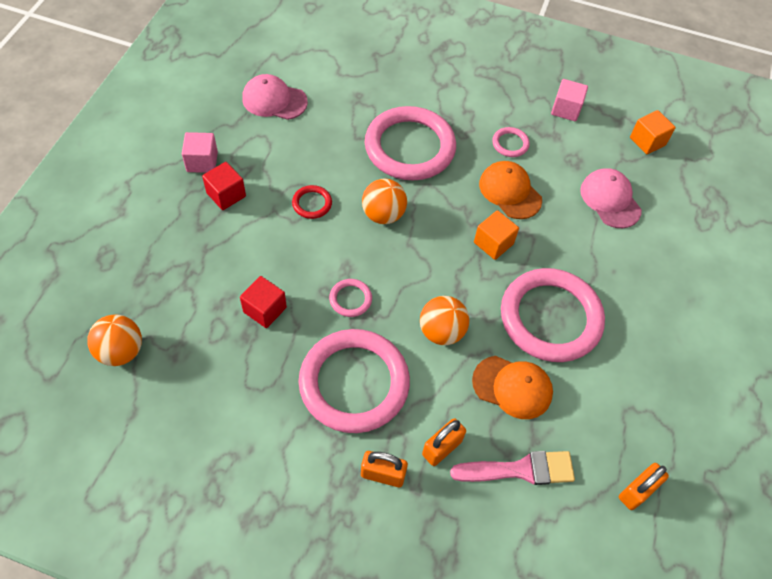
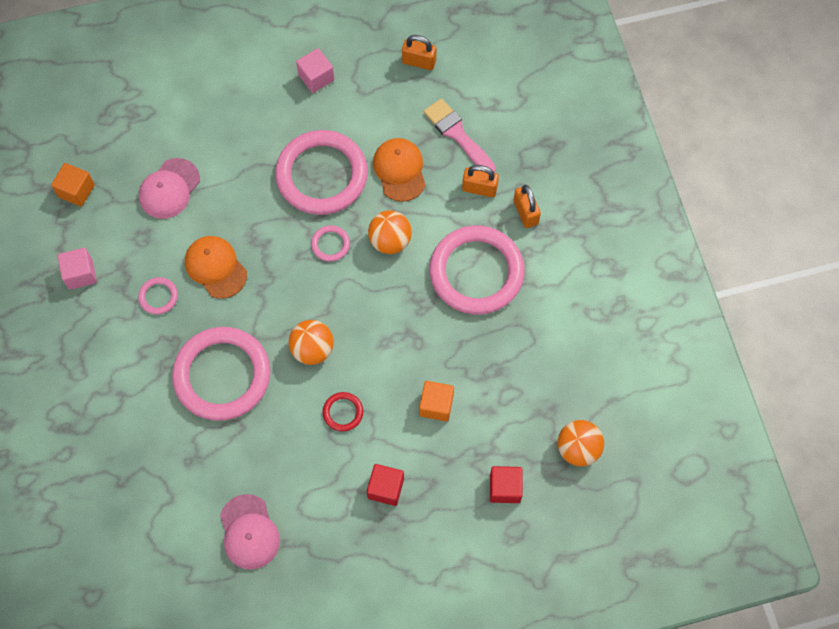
camera: 120 degrees left, 10 degrees up
(202, 162) = (366, 537): pink cube -> pink cube (316, 77)
(265, 310) = (467, 374): red cube -> red cube (505, 488)
(350, 299) = (411, 320): pink ring -> pink ring (330, 244)
(493, 243) = (280, 250): orange cube -> orange cube (436, 405)
(510, 192) = (215, 267): orange cap -> orange cap turned 120 degrees clockwise

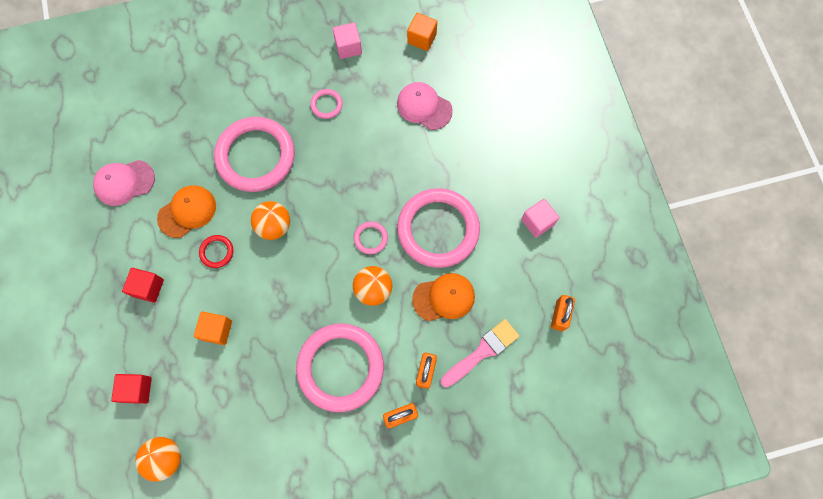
camera: 90 degrees right, 5 degrees up
(215, 267) = (351, 146): orange cap -> orange cap (187, 212)

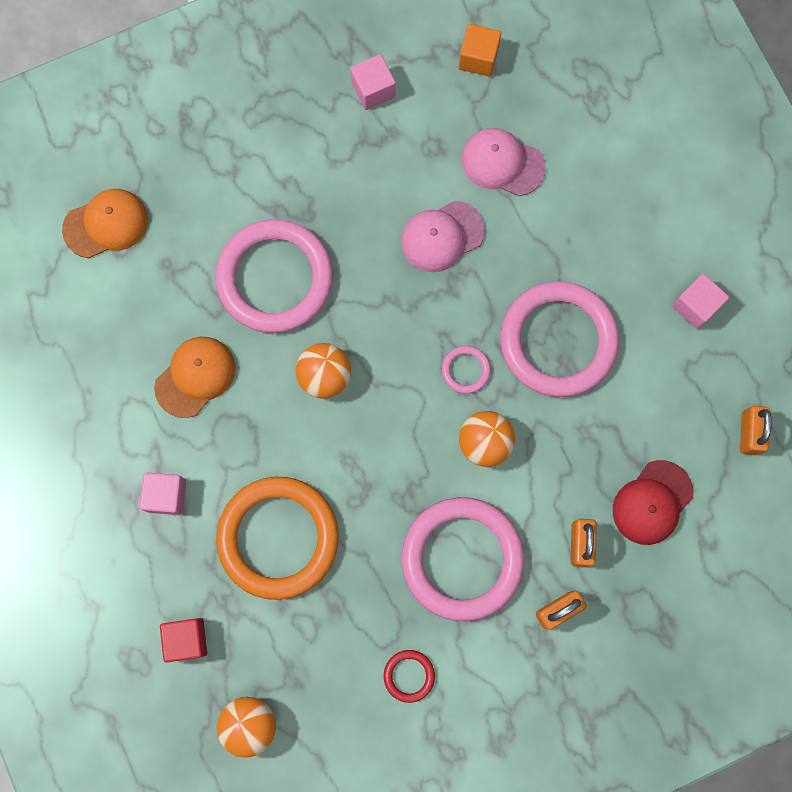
camera: 10 degrees left, 5 degrees up
(124, 182) = (93, 349): pink cap -> pink cap (442, 236)
(148, 288) = (166, 495): red cube -> pink cube
(217, 252) = (251, 427): red ring -> red ring (409, 675)
(217, 330) = (278, 538): orange cube -> orange ring
(326, 105) = (360, 183): pink ring -> none
(444, 297) = (585, 436): orange cap -> orange cap (106, 224)
(482, 352) = (652, 502): pink brush -> red cap

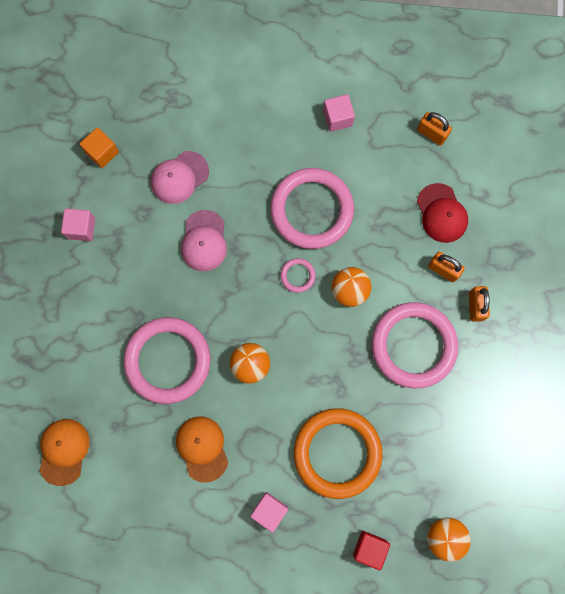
camera: 60 degrees left, 0 degrees up
(409, 675) = (467, 419): red ring -> none

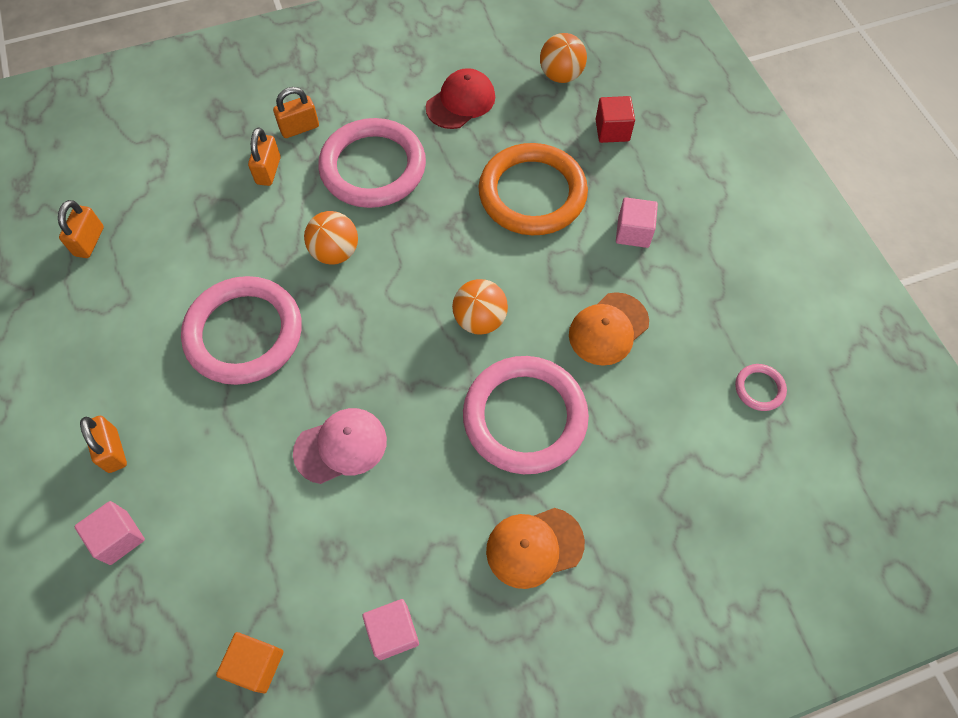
camera: 115 degrees left, 15 degrees down
(64, 451) = (711, 491): orange cap -> orange cap (534, 547)
(179, 177) = (257, 524): pink cap -> none
(265, 111) = (113, 450): none -> orange padlock
(297, 276) = (341, 314): pink ring -> pink ring (759, 388)
(337, 118) = (97, 355): pink cube -> pink cube (118, 537)
(441, 213) = (196, 195): red cap -> red cap (461, 102)

